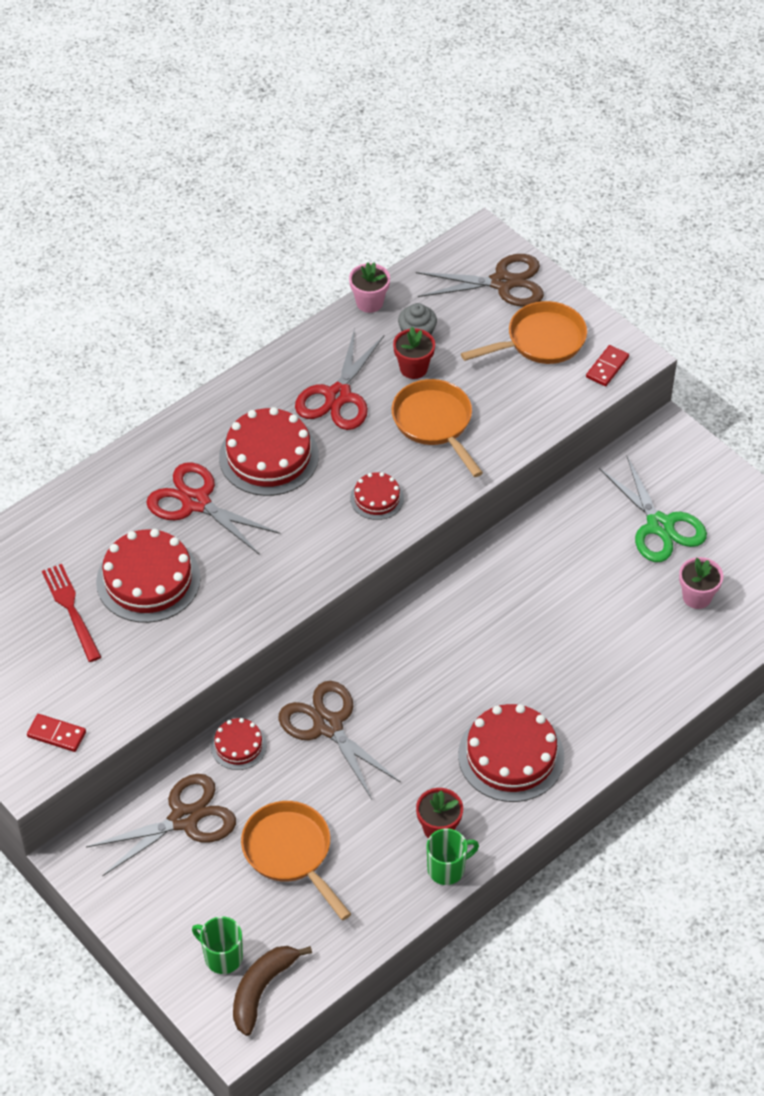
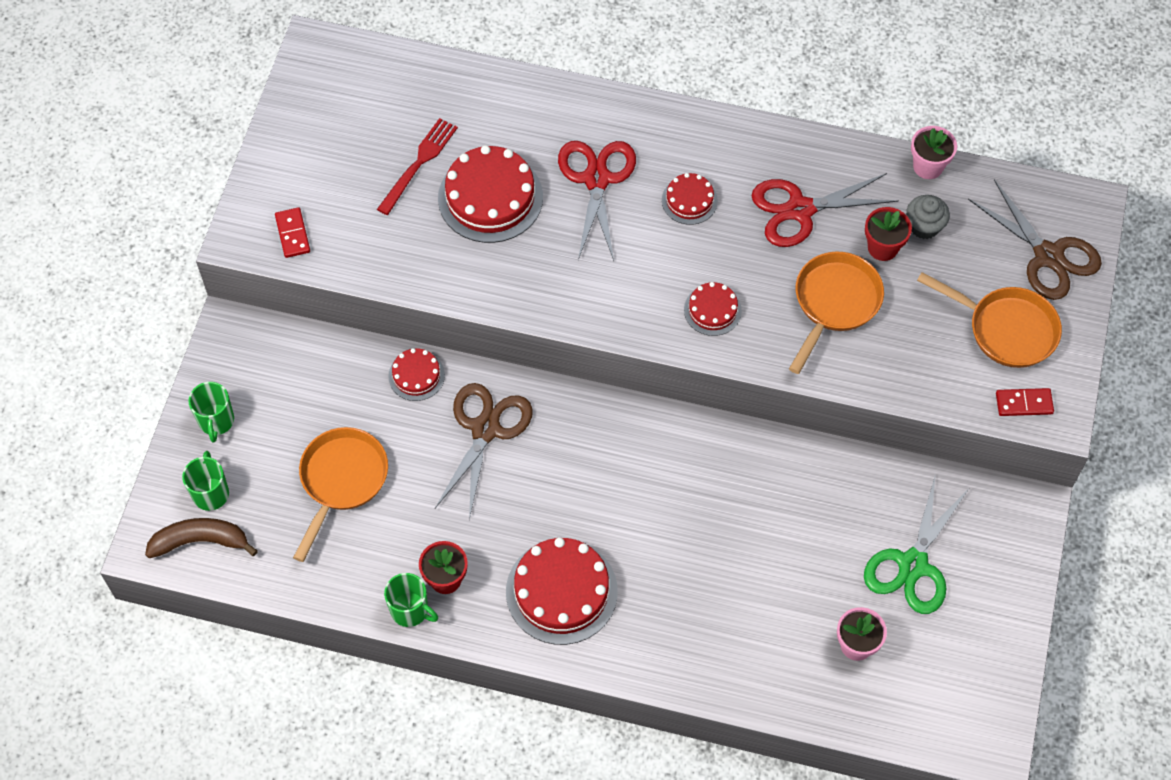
camera: 55 degrees right, 10 degrees up
(157, 915) = (216, 421): none -> green mug
(184, 819) = (318, 382): brown scissors -> none
(269, 456) = (689, 200): red cake -> red cake, size x0.53

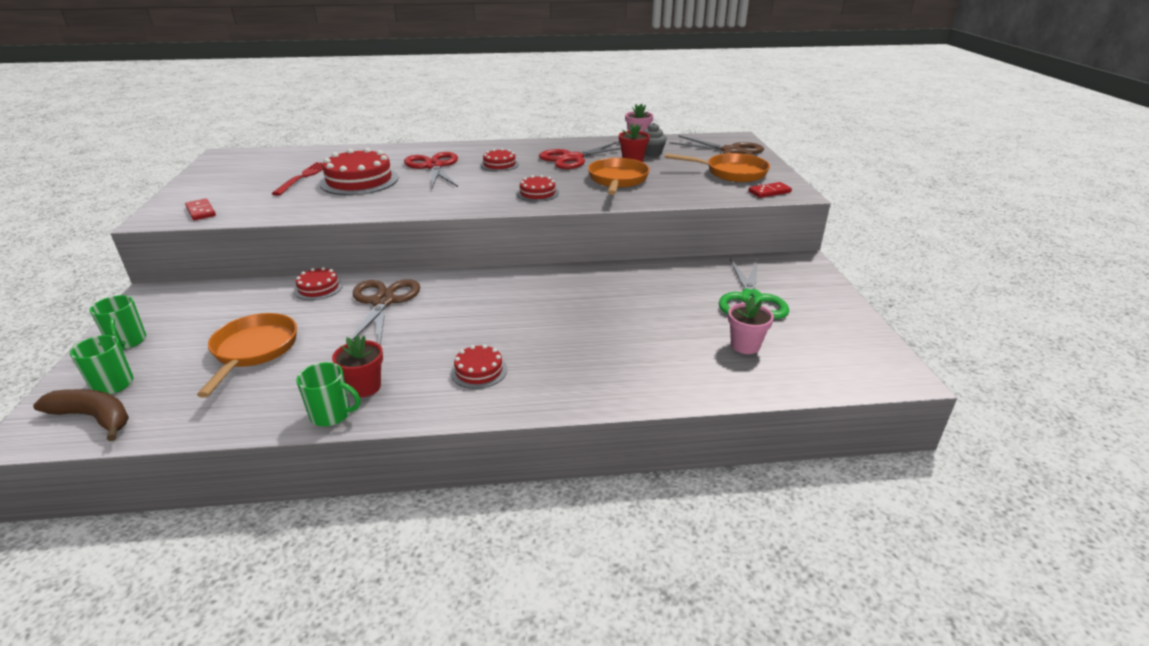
camera: 20 degrees left, 30 degrees down
(200, 541) = (94, 417): brown banana -> brown banana turned 45 degrees clockwise
(561, 591) = (479, 371): red cake -> red cake, size x0.53

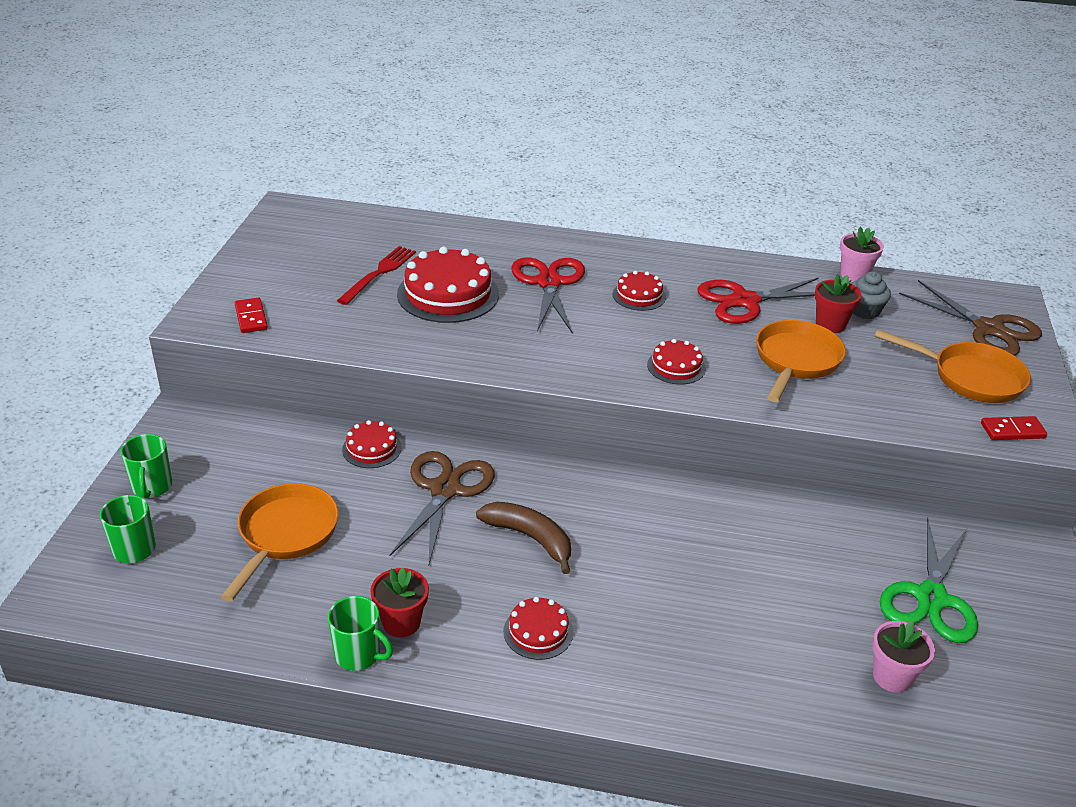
camera: 15 degrees right, 5 degrees up
(94, 417) = (114, 592): brown banana -> brown banana (530, 538)

